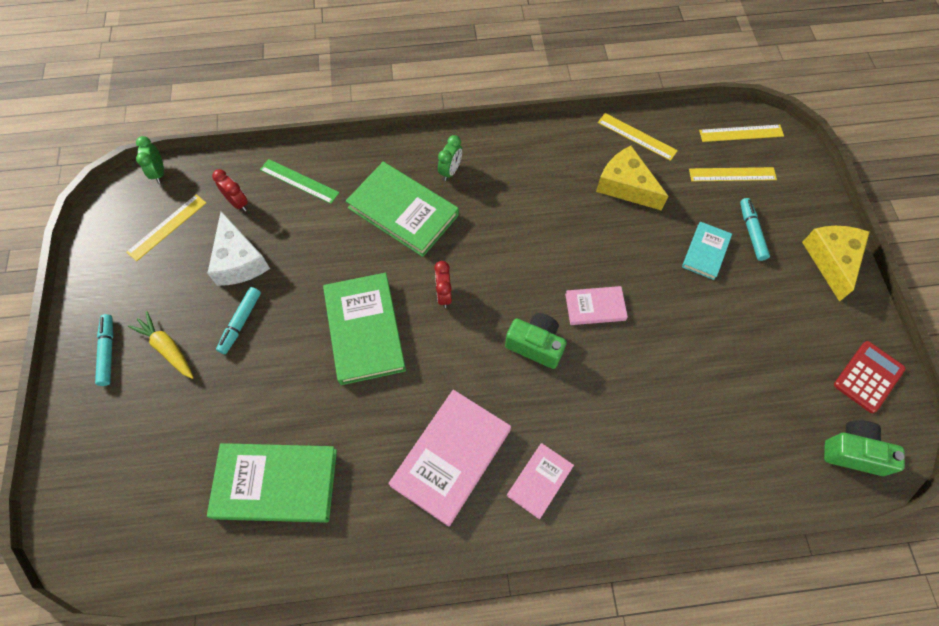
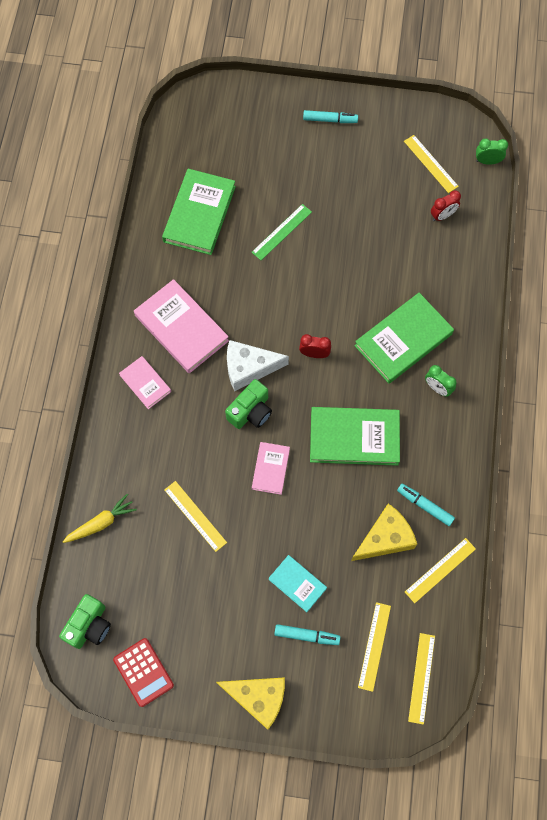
camera: 105 degrees right, 5 degrees up
(167, 348) = (322, 157): yellow carrot -> yellow carrot (101, 522)
(239, 261) = (385, 211): white cheese -> white cheese (249, 368)
(241, 322) = (330, 206): turquoise marker -> turquoise marker (425, 506)
(299, 181) = (454, 264): green ruler -> green ruler (281, 232)
(364, 330) = (299, 289): green book -> green book (354, 437)
(679, 372) = (195, 516): none -> yellow ruler

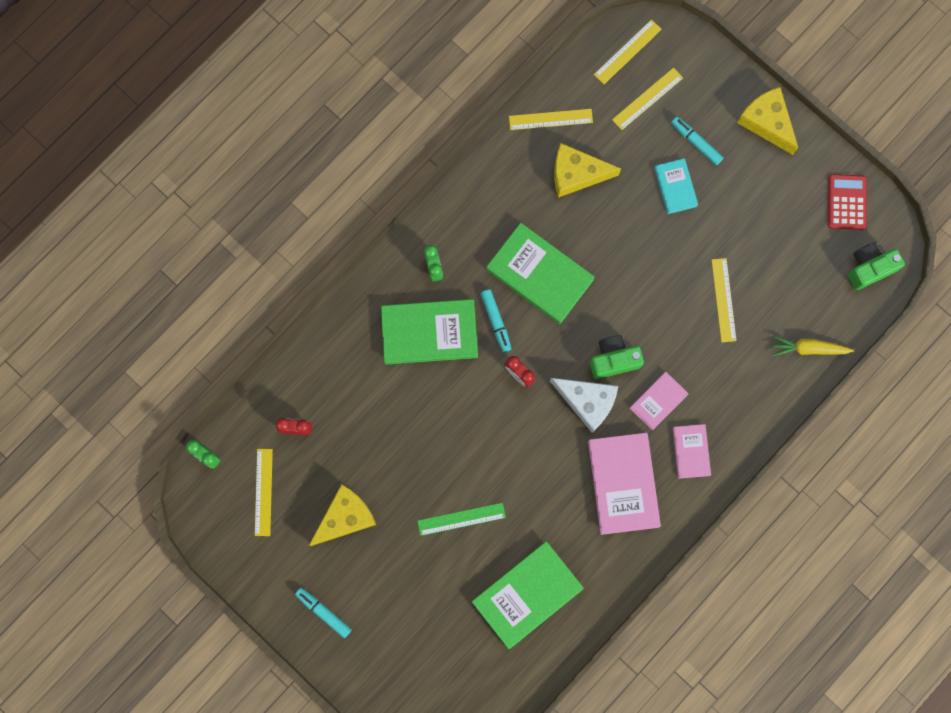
camera: 145 degrees left, 10 degrees up
(270, 469) = (631, 296): pink book -> pink book (658, 401)
(362, 183) = (345, 517): none -> yellow cheese
(425, 506) = (523, 177): turquoise marker -> turquoise marker (496, 321)

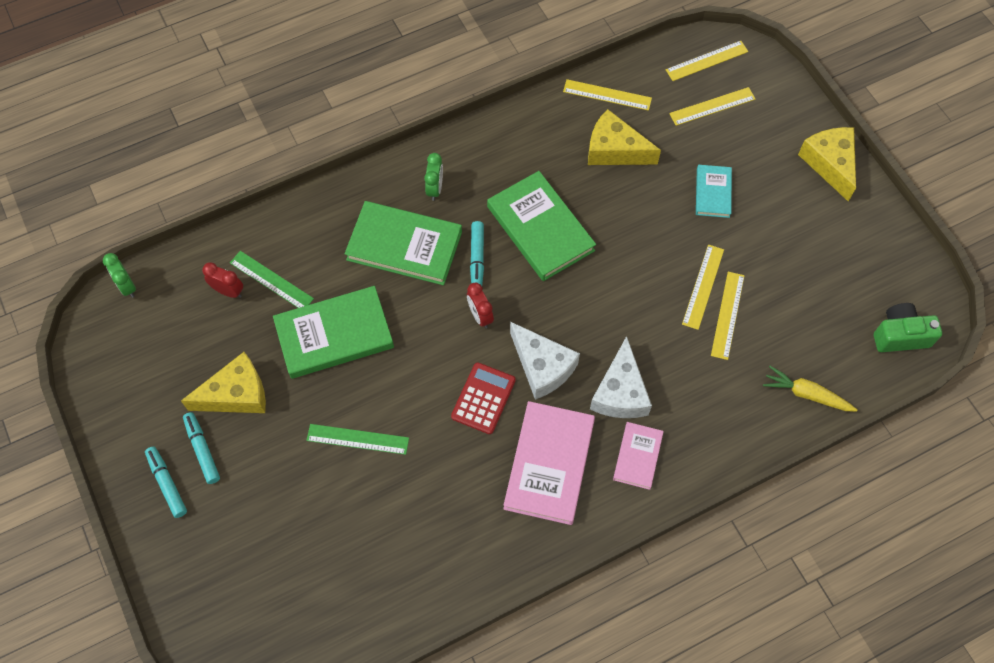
camera: 20 degrees right, 15 degrees down
(263, 492) = (165, 340): yellow ruler -> yellow ruler (703, 286)
(329, 406) = (271, 280): none -> green ruler
(527, 594) = (395, 545): green book -> green book (334, 335)
(613, 360) = (586, 335): green camera -> none
(658, 401) = (620, 392): pink book -> white cheese
(696, 142) = (749, 159): turquoise marker -> turquoise marker (202, 450)
(846, 202) = (893, 263): red calculator -> red calculator (483, 398)

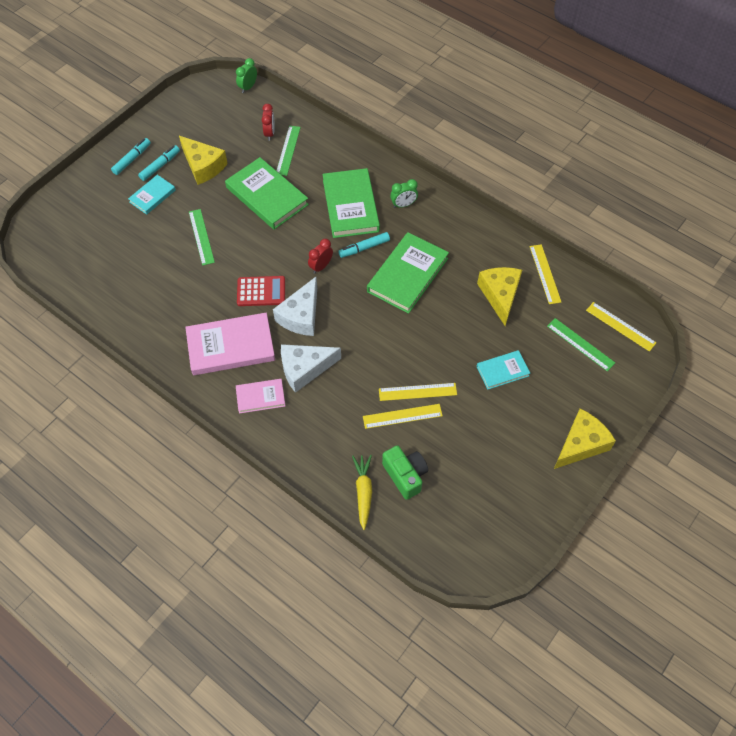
camera: 65 degrees right, 5 degrees down
(251, 478) = (152, 196): none -> turquoise book
(712, 106) = (580, 344): yellow ruler -> green ruler
(900, 335) = (450, 546): green camera -> green camera (405, 475)

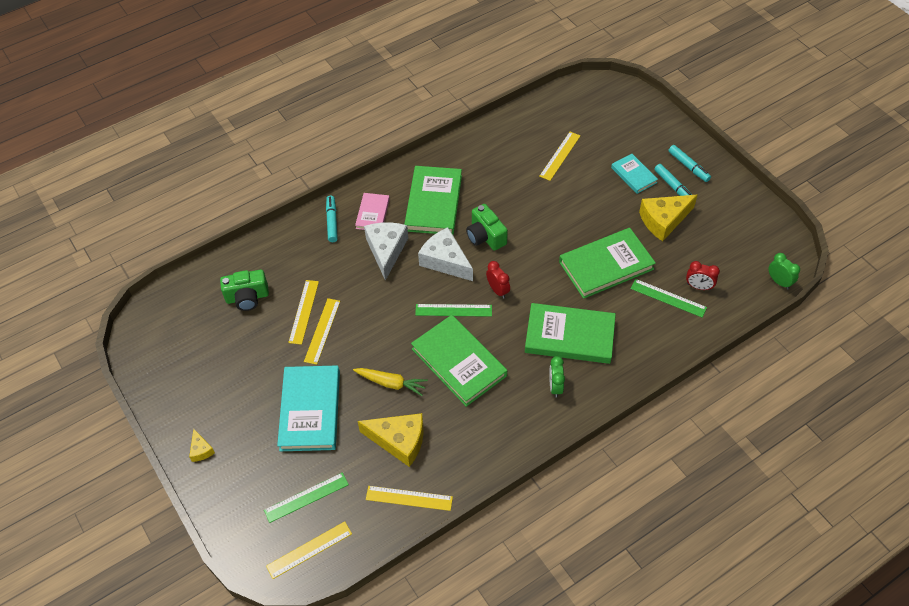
camera: 110 degrees right, 5 degrees down
(140, 257) = (560, 156): none -> yellow ruler
(201, 237) = (569, 203): green ruler -> green ruler (453, 310)
(231, 346) = (433, 203): pink book -> green book
(261, 291) = (485, 236): red calculator -> green camera
(363, 492) = (249, 264): yellow carrot -> yellow carrot (391, 383)
(364, 248) = (508, 333): turquoise marker -> turquoise marker (332, 222)
(502, 371) = (310, 410): turquoise book -> turquoise book, size x1.83
(581, 444) = (201, 450): yellow cheese -> yellow cheese, size x0.49

